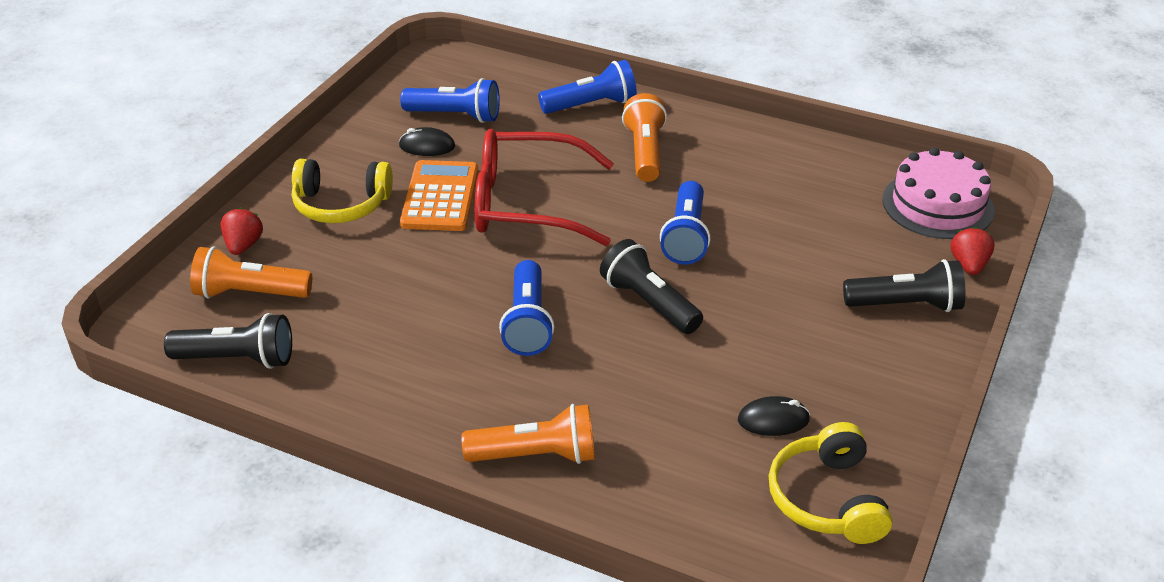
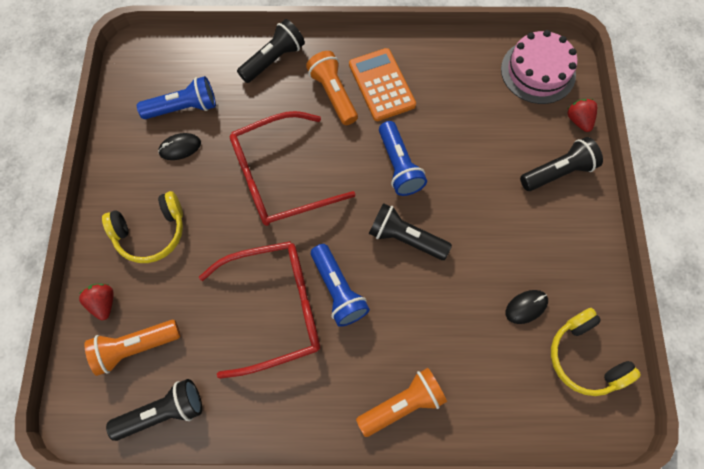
camera: 25 degrees left, 30 degrees up
(436, 314) = (274, 309): none -> red glasses
(440, 197) = (217, 195): orange calculator -> orange calculator (381, 85)
(591, 105) = (273, 60): blue flashlight -> black flashlight

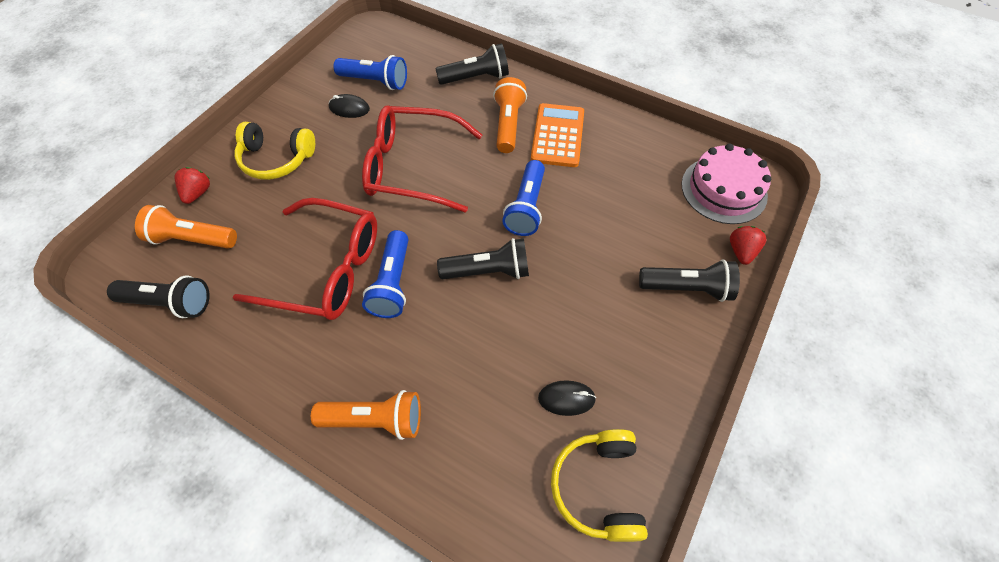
camera: 30 degrees right, 10 degrees down
(405, 238) = (488, 271): black flashlight -> black flashlight turned 120 degrees clockwise

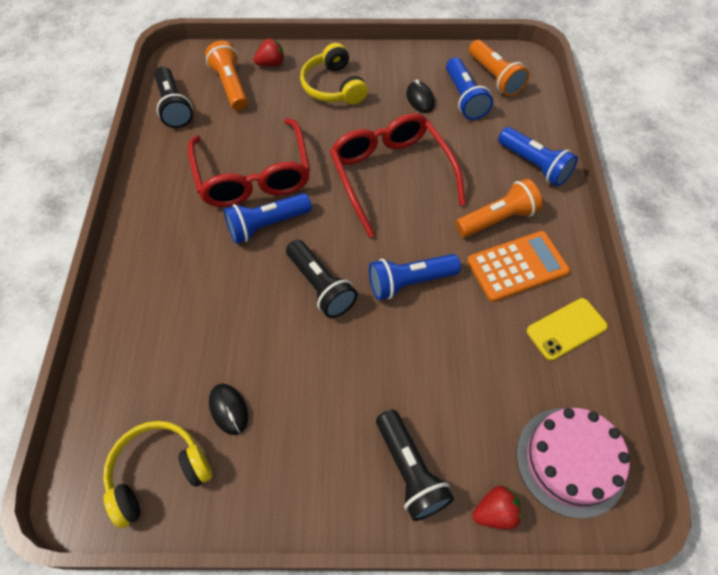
camera: 60 degrees right, 0 degrees up
(375, 420) = (144, 278): orange flashlight -> orange flashlight (494, 77)
(476, 78) = (534, 165): black flashlight -> blue flashlight
(626, 137) = (566, 329): none -> yellow phone

